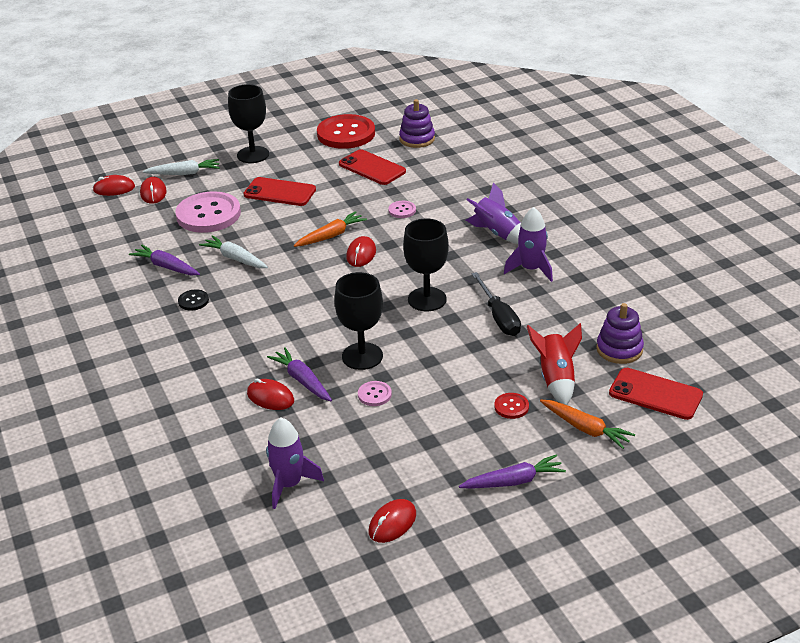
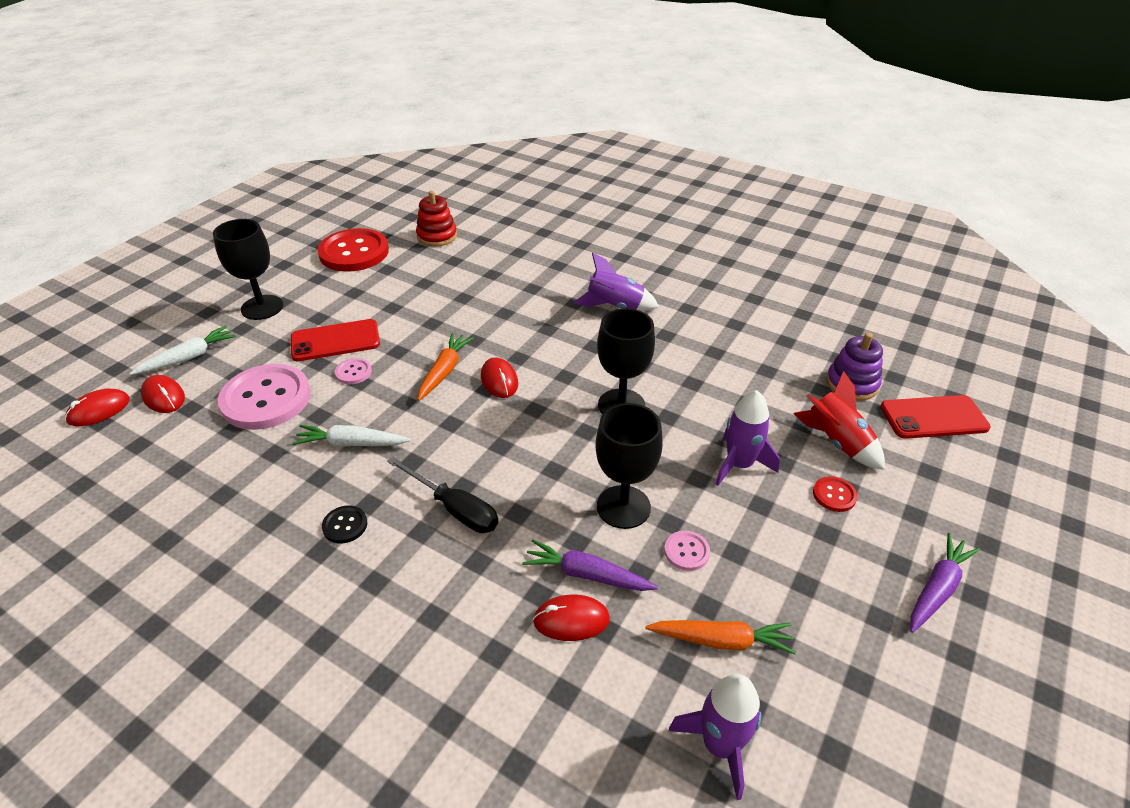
camera: 35 degrees left, 5 degrees up
(166, 267) = (264, 492): purple carrot -> none
(372, 168) = (418, 280): red phone -> none
(392, 523) = (889, 728): red mouse -> none
(402, 210) = (495, 315): pink button -> pink button (353, 372)
(417, 139) = (437, 236): purple stacking toy -> red stacking toy
(498, 317) = (711, 395): black screwdriver -> black screwdriver (454, 508)
(531, 269) = (685, 332): purple rocket -> purple rocket (739, 464)
(585, 429) = (924, 486): orange carrot -> orange carrot (722, 640)

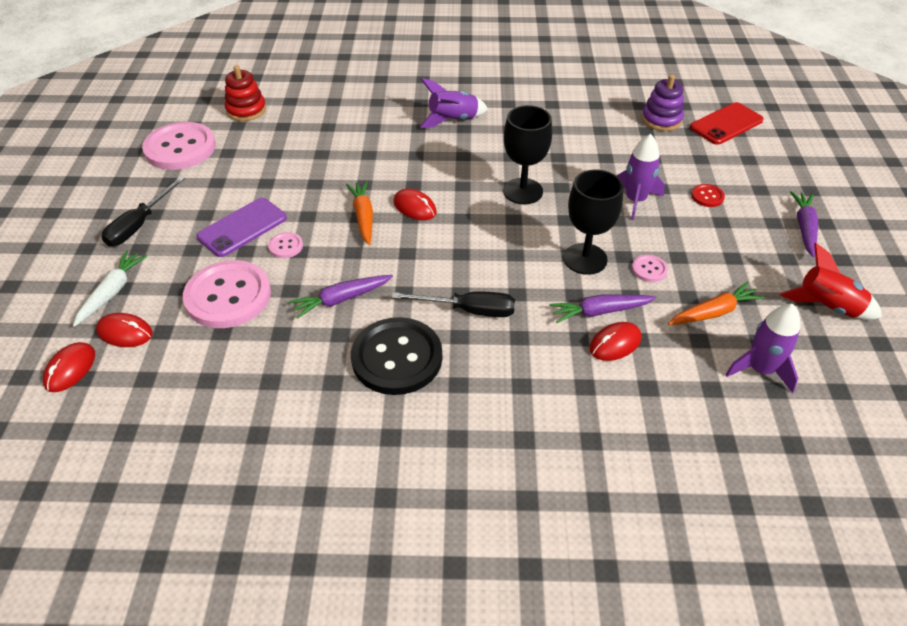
camera: 30 degrees left, 5 degrees up
(262, 307) = (139, 225): black goblet -> black screwdriver
(335, 341) = (242, 227): red phone -> purple phone
(345, 525) = (397, 358): black button -> black button, size x2.34
(351, 443) = (341, 299): white carrot -> purple carrot
(354, 252) = (180, 148): red button -> pink button
(837, 442) = (682, 162): red rocket -> red rocket (827, 307)

